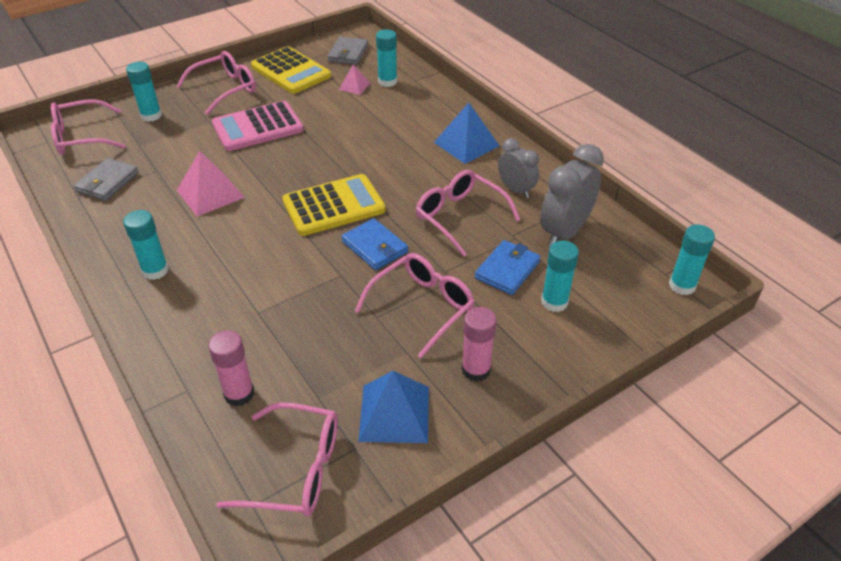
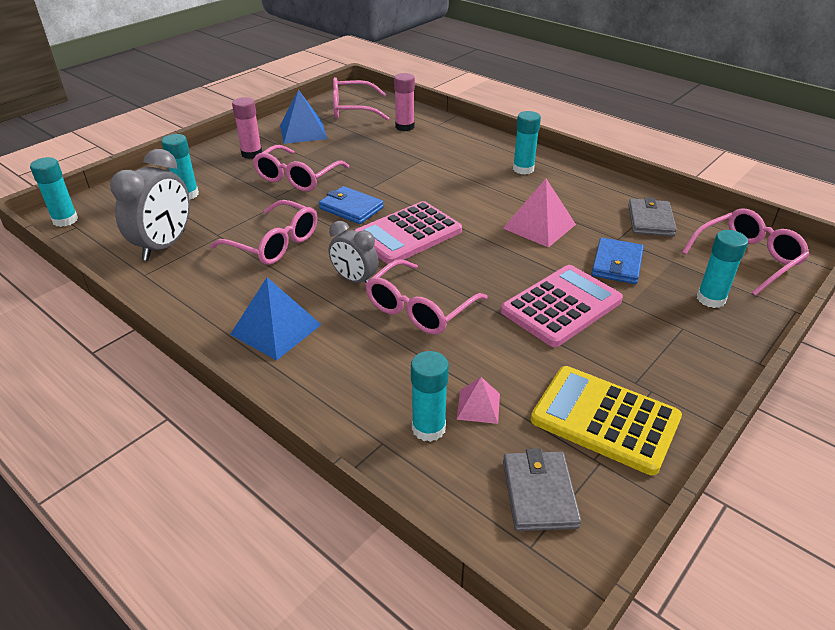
camera: 165 degrees right, 5 degrees down
(225, 89) = (667, 361): pink glasses -> pink glasses (419, 309)
(333, 206) = (408, 234): yellow calculator -> pink calculator
(507, 270) = (226, 209): blue wallet -> blue wallet (617, 264)
(516, 190) = (212, 279): grey clock -> grey clock (355, 280)

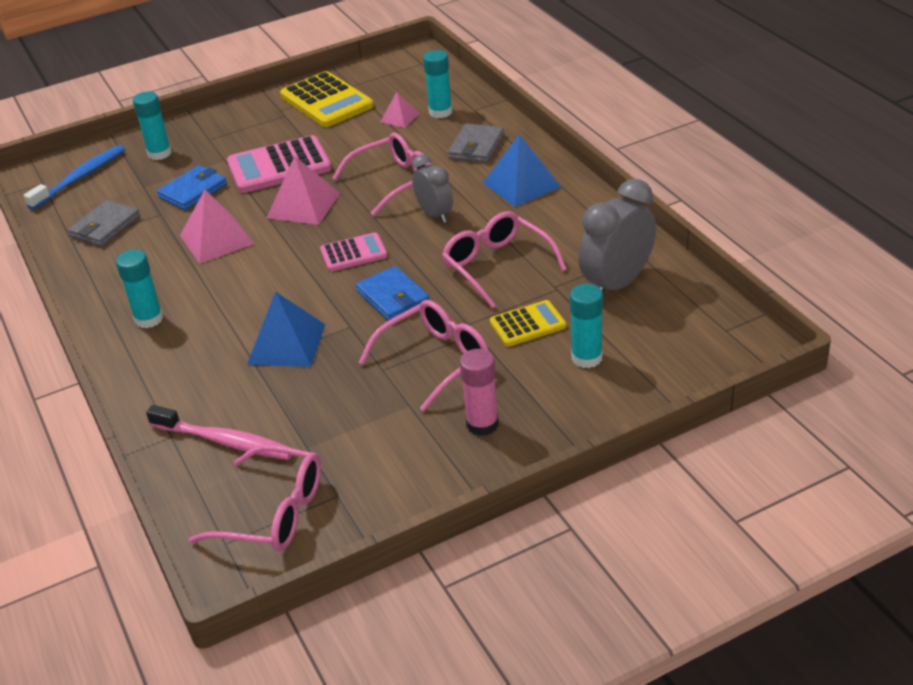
camera: 155 degrees left, 0 degrees up
(65, 220) = (742, 343): turquoise glue stick -> none
(236, 207) = (527, 324): none -> yellow calculator
(303, 132) = (385, 464): blue pyramid -> blue pyramid (286, 344)
(404, 127) = (224, 441): pink glue stick -> pink toothbrush
(408, 234) = (353, 253): pink calculator -> pink calculator, size x0.58
(492, 268) = (303, 205): none -> pink pyramid
(539, 493) = (398, 79): grey wallet -> grey wallet (476, 146)
(747, 258) = (80, 178): pink glasses -> blue toothbrush

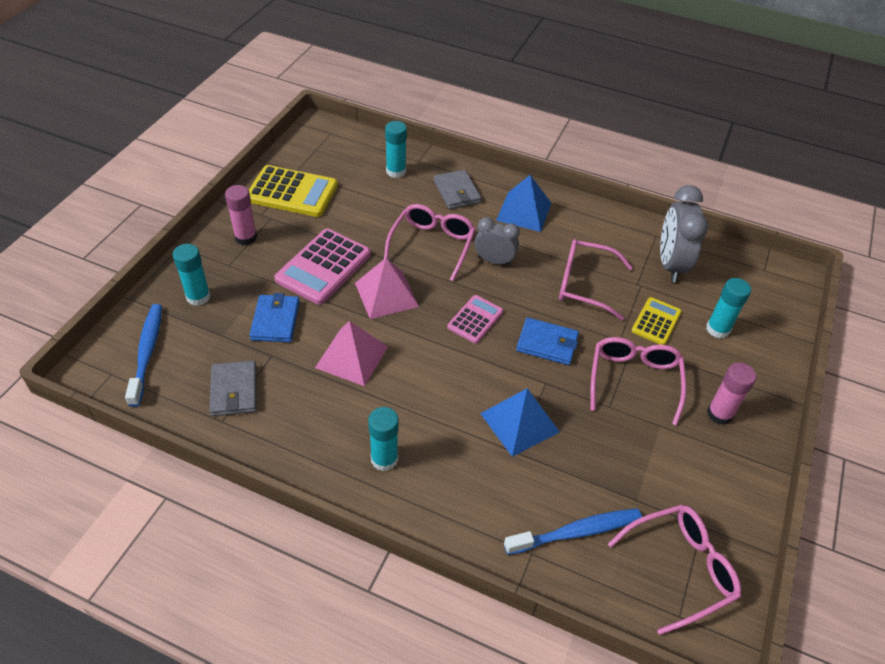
camera: 45 degrees left, 10 degrees up
(224, 441) = (575, 532): pink toothbrush -> blue toothbrush
(246, 123) = (246, 237): none -> pink glue stick
(399, 118) = (370, 187): pink pyramid -> none

